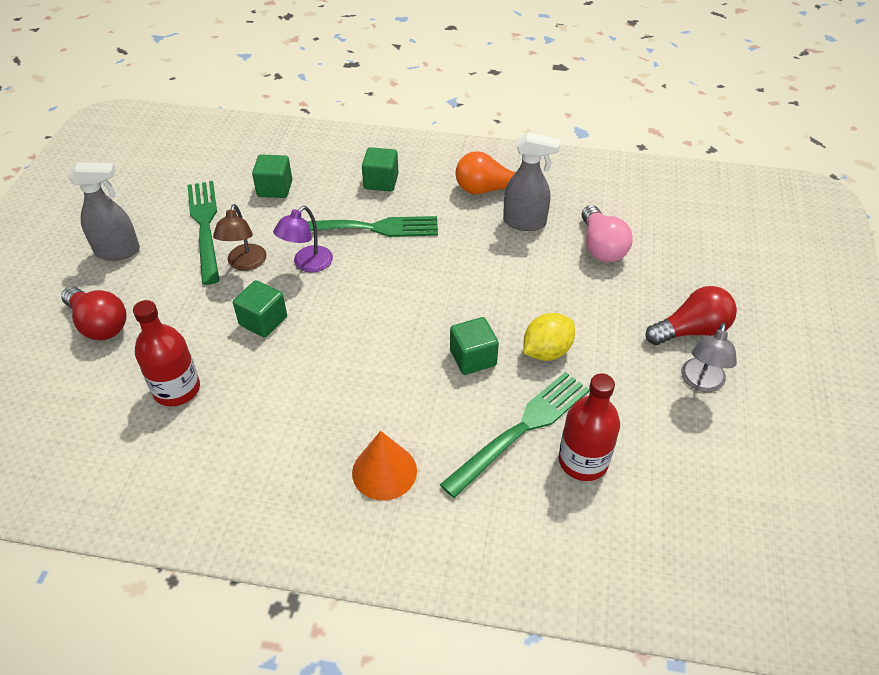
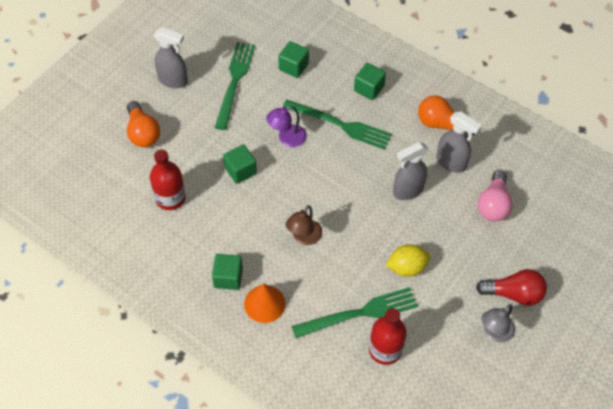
camera: 25 degrees right, 10 degrees up
(99, 324) = (143, 133): red light bulb -> orange light bulb
(245, 263) = (248, 122): brown lamp -> brown lamp (304, 237)
(473, 358) = (357, 252): green cube -> green cube (228, 277)
(493, 268) = (407, 191): none -> grey spray bottle

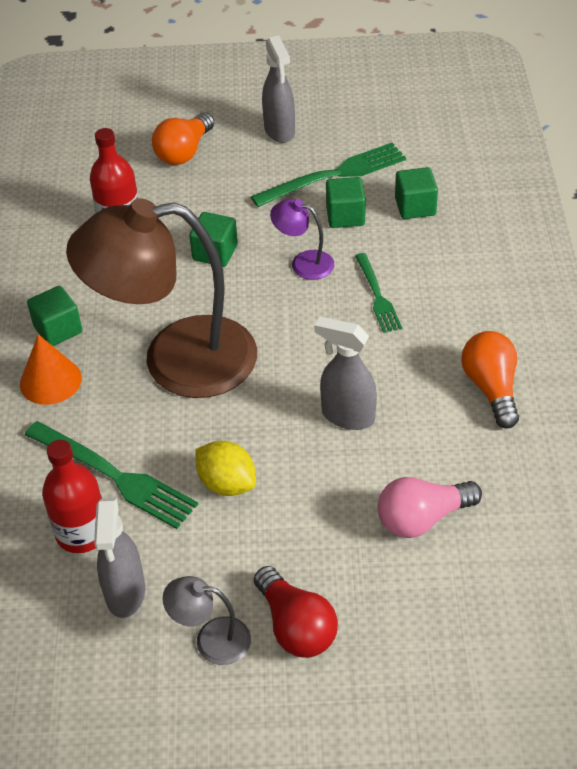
camera: 55 degrees right, 10 degrees down
(304, 237) = (176, 360): brown lamp -> brown lamp, size x2.45
(340, 125) = (377, 296): green fork -> green fork, size x0.61
(369, 88) = (464, 288): green cube -> green cube (345, 216)
(451, 163) = (441, 434): grey spray bottle -> grey spray bottle (125, 593)

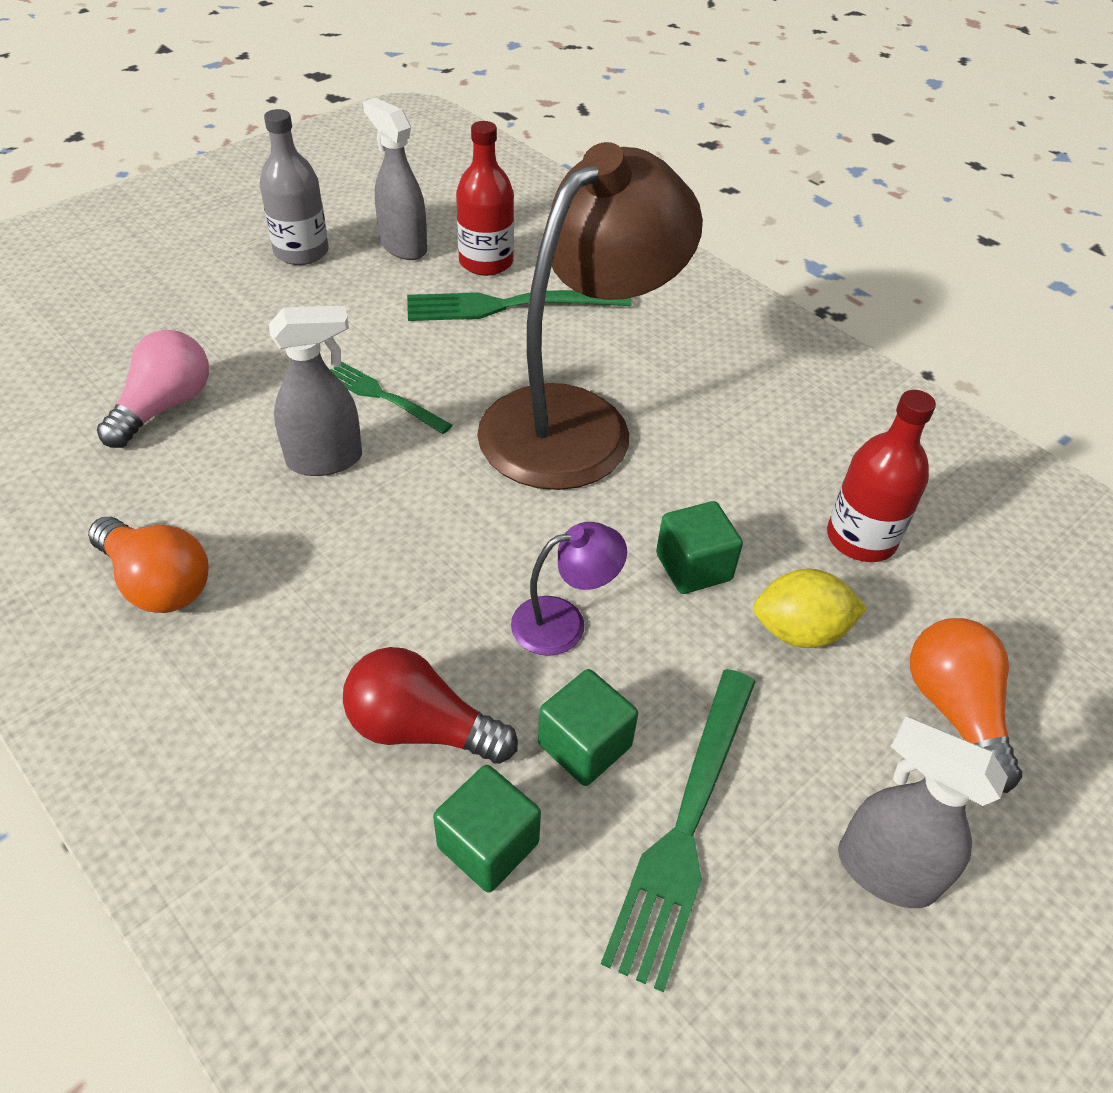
camera: 135 degrees right, 0 degrees up
(50, 381) = (672, 342): orange cone -> none
(58, 329) = (735, 386): green cube -> none
(211, 639) = (301, 252): grey lamp -> grey bottle
(227, 483) = (397, 346): yellow lemon -> yellow lemon (799, 631)
(296, 626) = (234, 286): red light bulb -> red light bulb (421, 728)
(377, 296) = (413, 630): green fork -> green fork (383, 396)

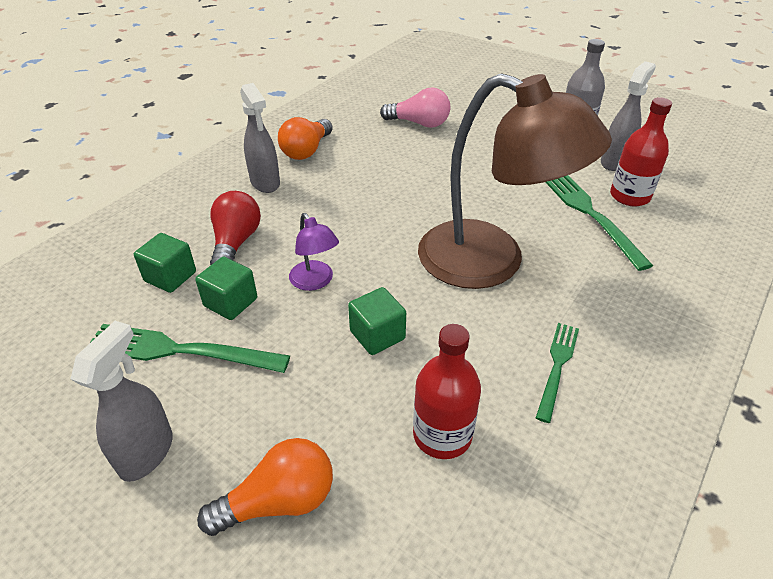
camera: 80 degrees right, 5 degrees down
(325, 460) = (405, 176): grey spray bottle -> grey spray bottle (265, 183)
(383, 396) = (466, 183): green fork -> green fork (557, 366)
(799, 631) = (335, 398): yellow lemon -> none

